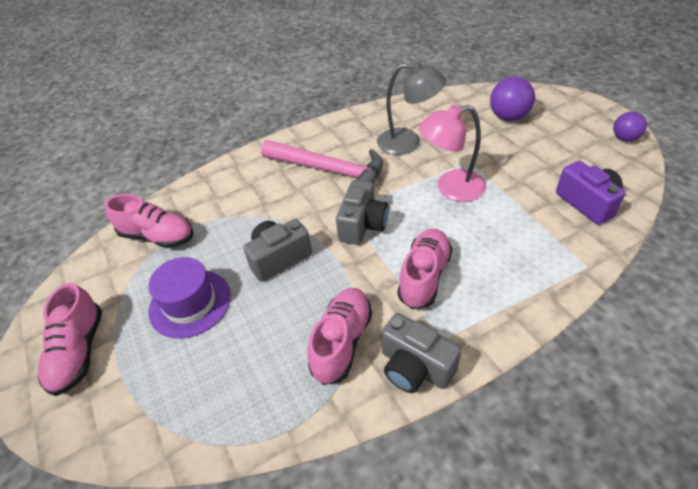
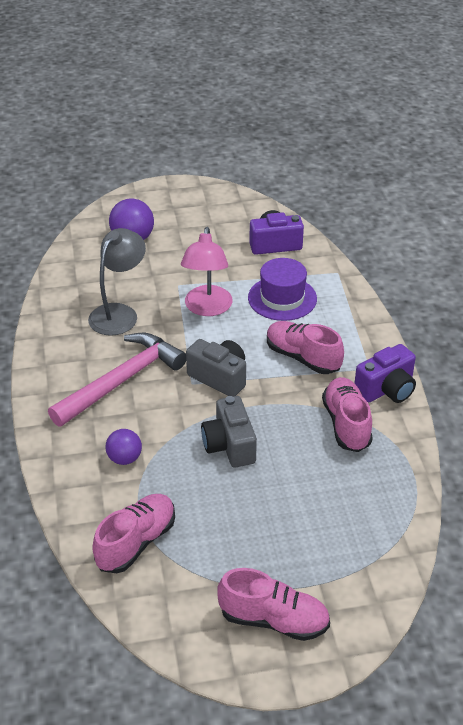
camera: 75 degrees left, 5 degrees down
(190, 303) = (253, 522): purple hat -> purple hat (282, 298)
(342, 342) = (346, 424): pink shoe -> pink shoe turned 45 degrees clockwise
(415, 367) = (386, 389): grey camera -> purple camera
(624, 138) = (213, 193): purple ball -> purple ball (124, 458)

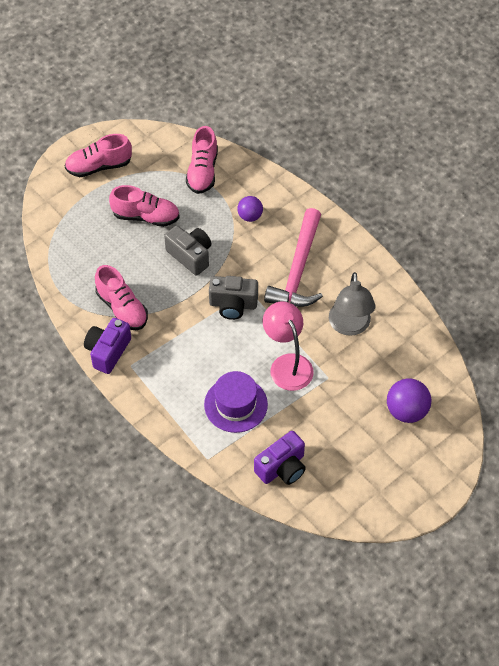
camera: 150 degrees right, 15 degrees up
(302, 357) = (184, 351): pink shoe -> pink shoe (146, 216)

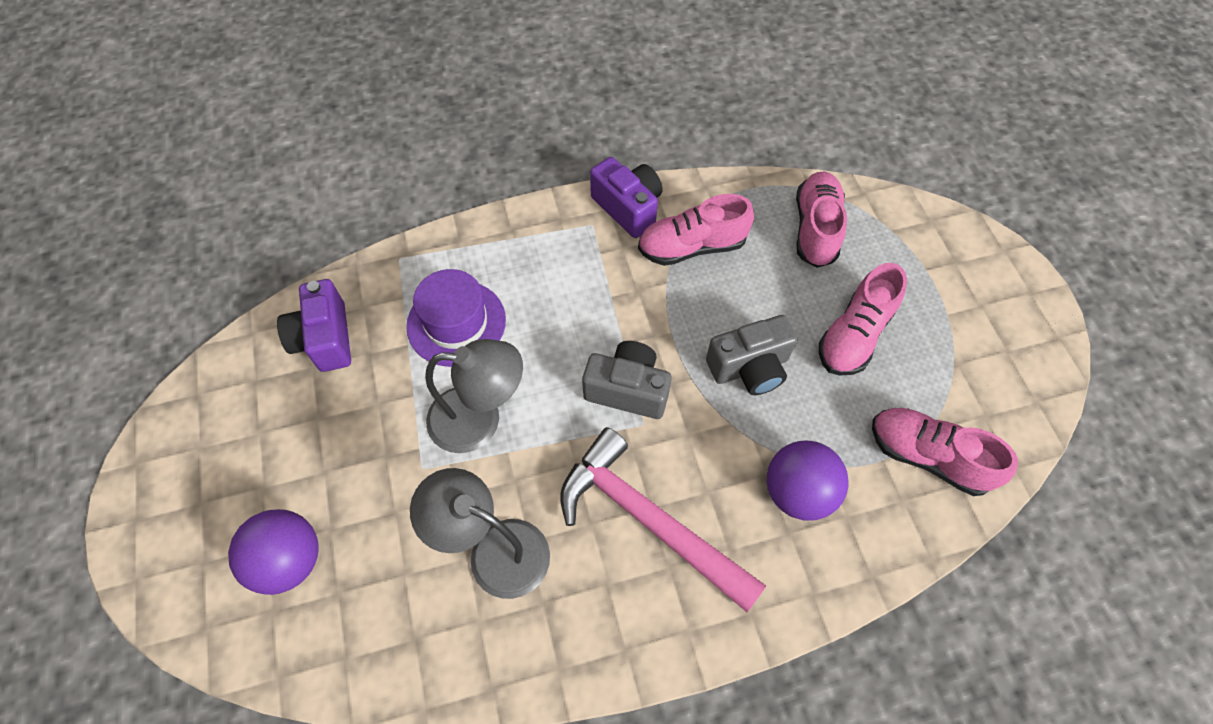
camera: 115 degrees right, 5 degrees up
(99, 166) = (983, 307): pink shoe -> pink shoe (815, 229)
(233, 304) = (627, 390): grey camera -> grey camera turned 75 degrees clockwise
(250, 216) = (798, 492): purple ball -> purple ball, size x1.57
(287, 364) = (480, 420): pink lamp -> grey lamp

